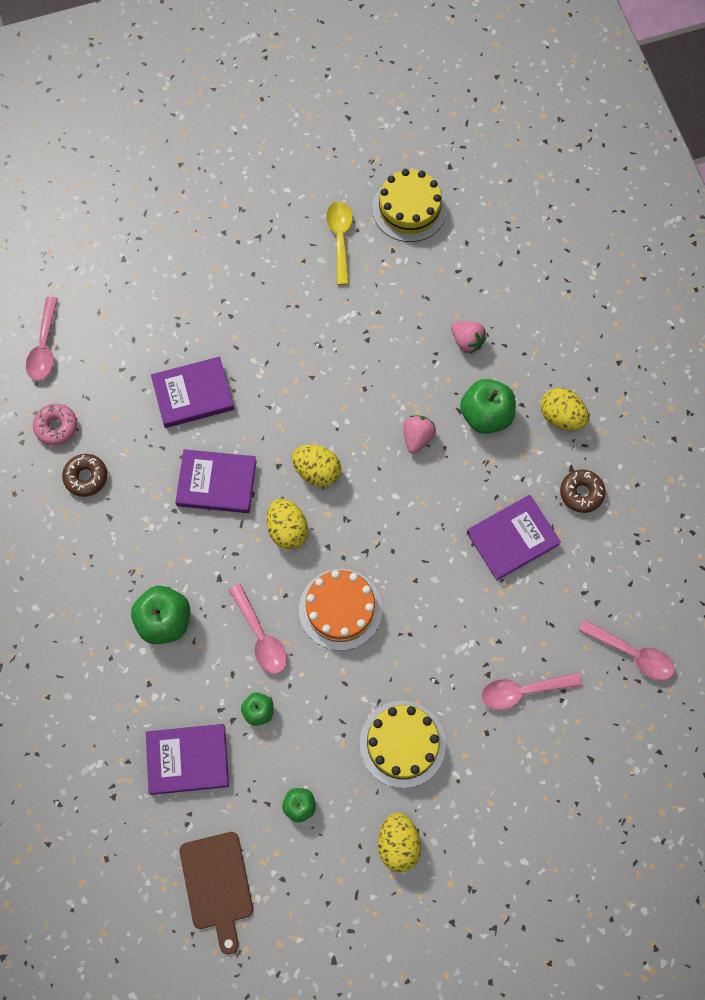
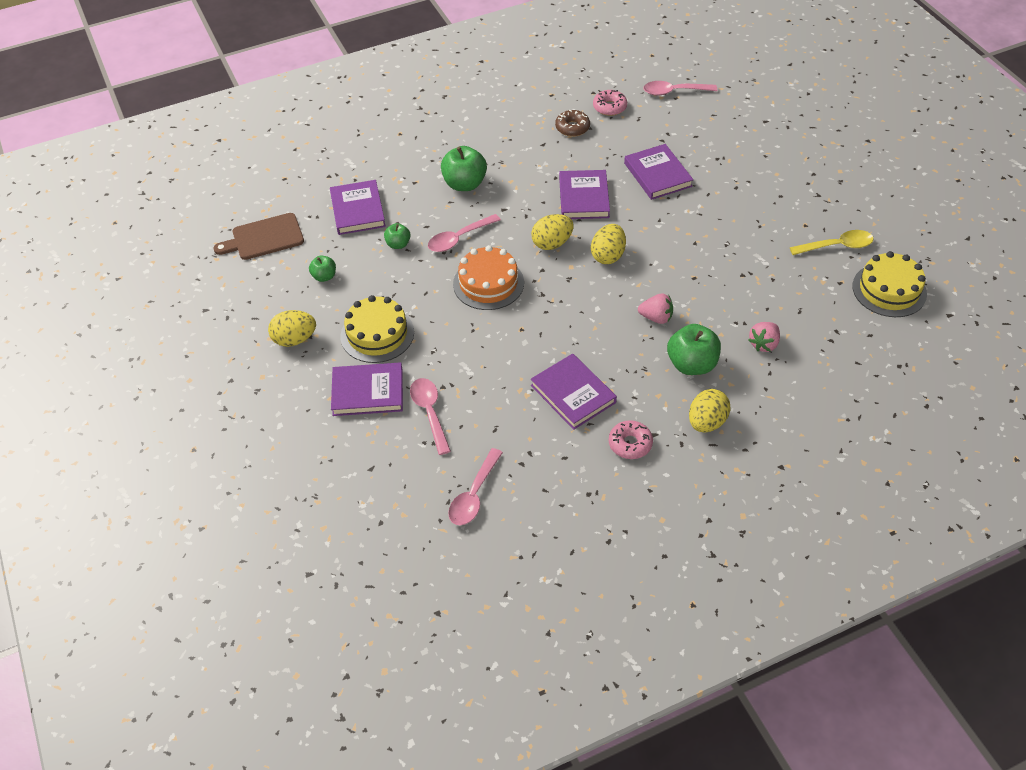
camera: 85 degrees right, 20 degrees down
(487, 758) = (368, 392): none -> purple book
(581, 493) = (630, 444): brown donut -> pink donut

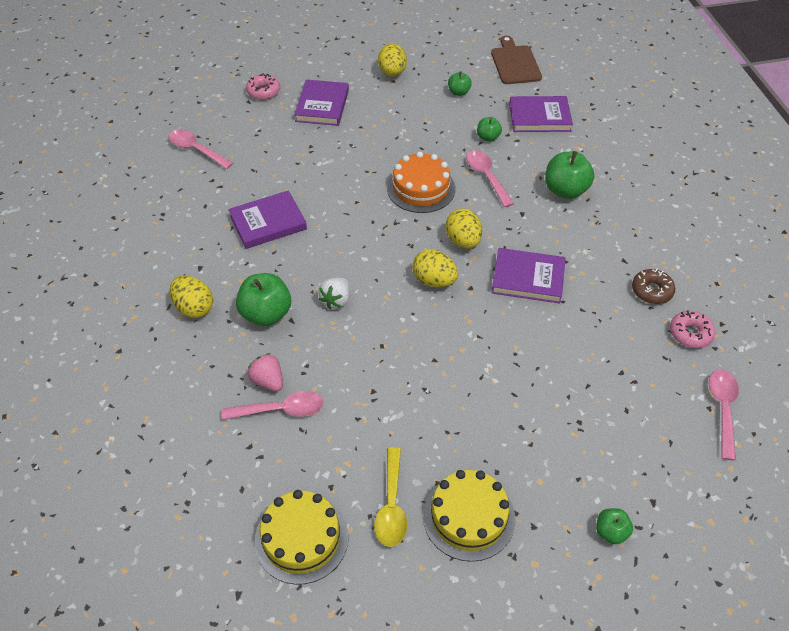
camera: 100 degrees right, 0 degrees up
(377, 334) = (382, 116): yellow cake -> yellow cake (468, 517)
(430, 412) = (287, 136): pink spoon -> pink spoon (281, 410)
(630, 444) = (197, 249): pink donut -> pink donut (263, 91)
(656, 318) = (336, 300): pink strawberry -> white strawberry
(657, 175) = (556, 352): purple book -> none
(798, 138) = (611, 532): none -> green apple

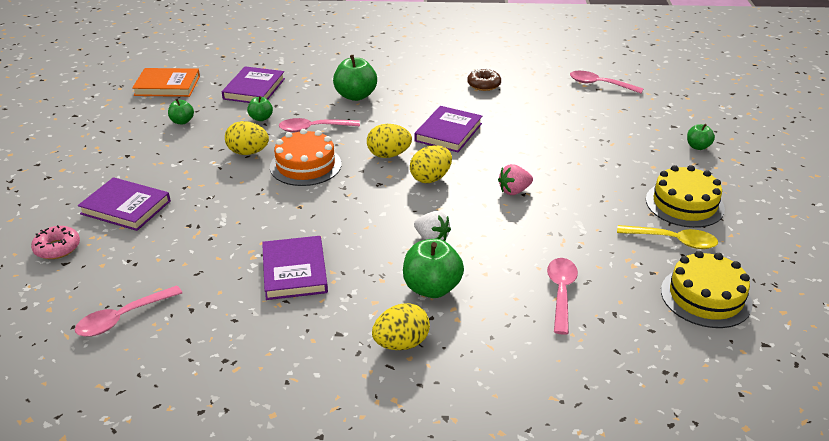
camera: 75 degrees left, 15 degrees down
(268, 381) = (523, 297): pink strawberry -> pink strawberry (514, 191)
(392, 73) = (113, 154): yellow egg -> yellow egg (248, 152)
(515, 63) = (167, 86): brown cutting board -> orange book
(690, 333) = (530, 80): pink donut -> none

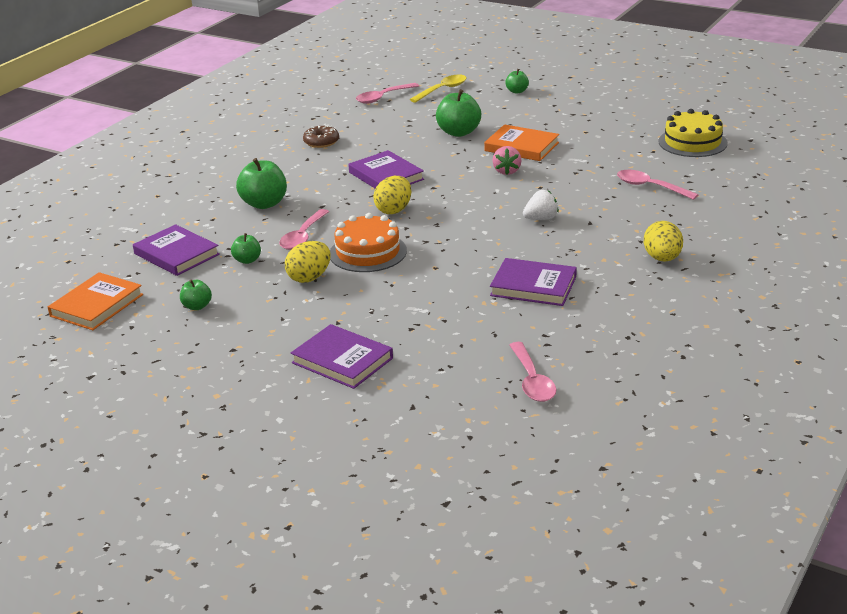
camera: 60 degrees left, 5 degrees down
(57, 248) = (380, 409): pink donut -> none
(126, 207) = (342, 360): purple book -> purple book turned 75 degrees clockwise
(430, 178) = (452, 200): yellow egg -> none
(432, 288) = (605, 233): green apple -> green apple (458, 132)
(575, 184) = (521, 147): none -> orange book
(673, 241) = (624, 134): yellow spoon -> yellow spoon (442, 90)
(684, 204) = (585, 117): yellow cake -> none

